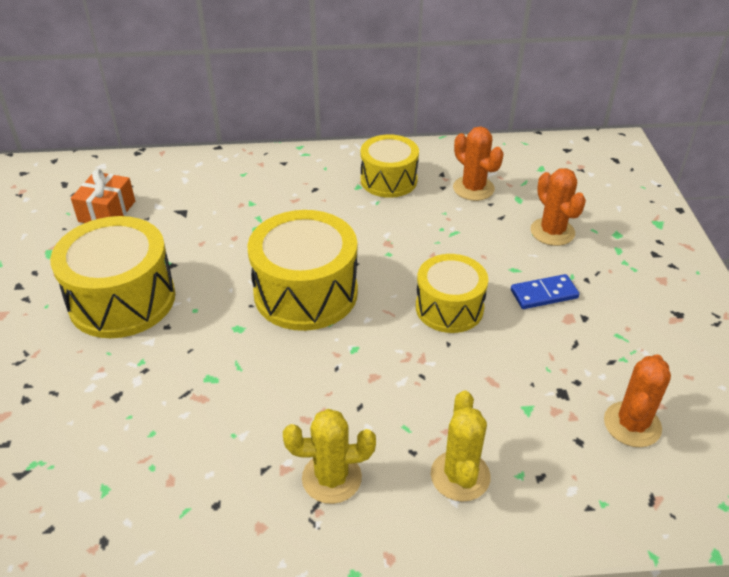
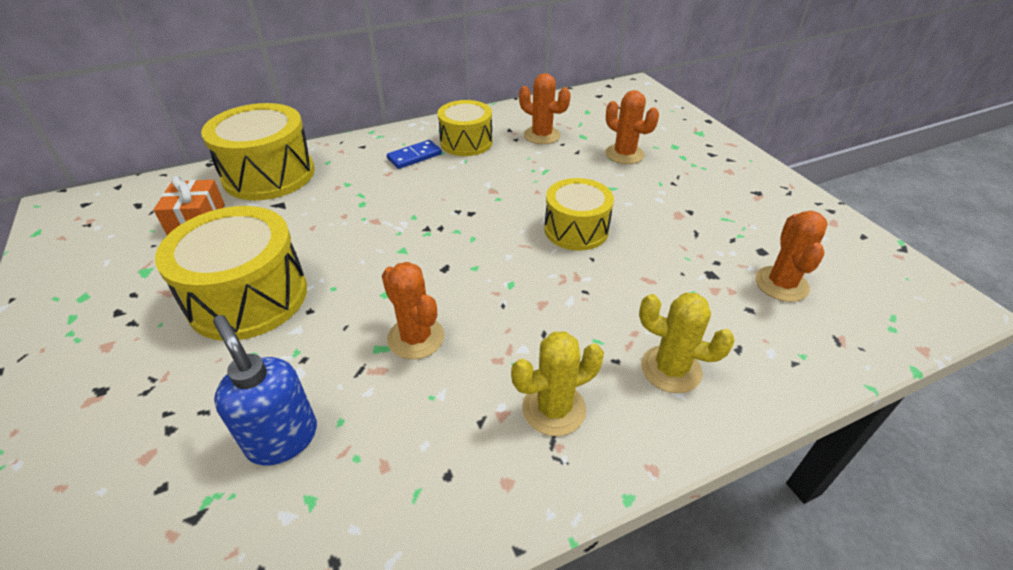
camera: 20 degrees left, 0 degrees up
(103, 433) = (282, 438): none -> blue soap dispenser
(244, 377) = (416, 338): none -> orange cactus
(306, 292) = (438, 247): yellow drum -> yellow drum (269, 175)
(460, 476) = (671, 369): yellow cactus -> yellow cactus turned 45 degrees counterclockwise
(544, 294) = (647, 201): blue domino -> blue domino (414, 156)

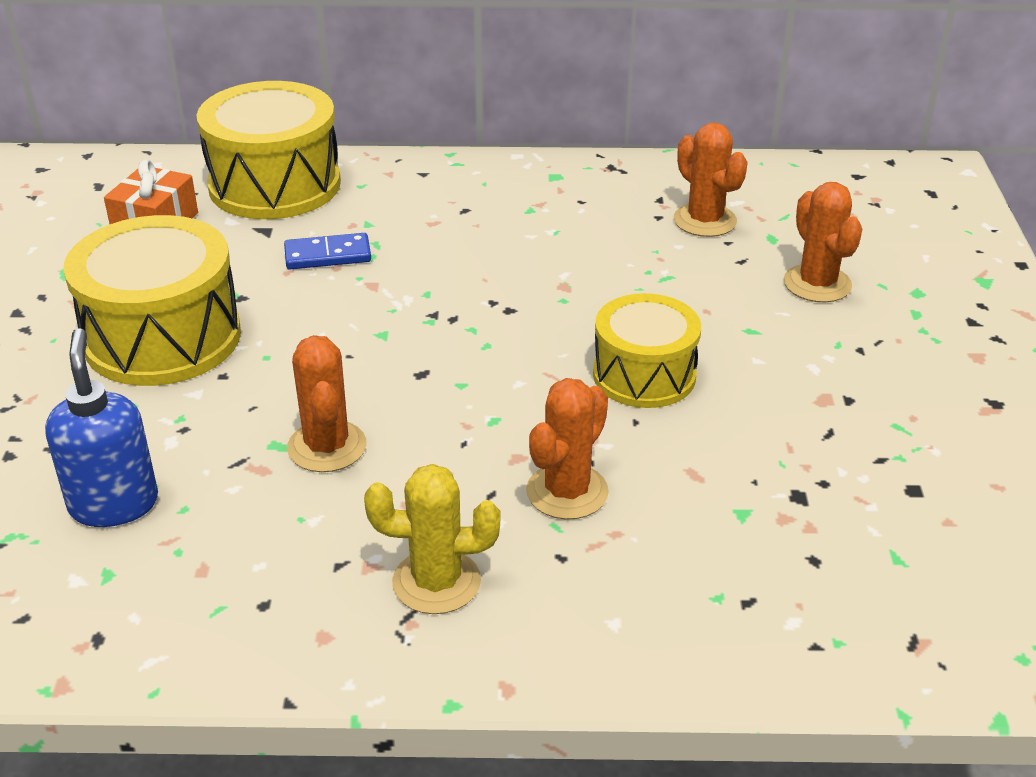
camera: 25 degrees right, 5 degrees down
(414, 156) = (486, 207): blue domino -> blue domino (328, 255)
(466, 142) = (577, 203): yellow drum -> none
(671, 369) = (627, 592): yellow cactus -> none
(781, 284) = (899, 543): orange cactus -> orange cactus (567, 492)

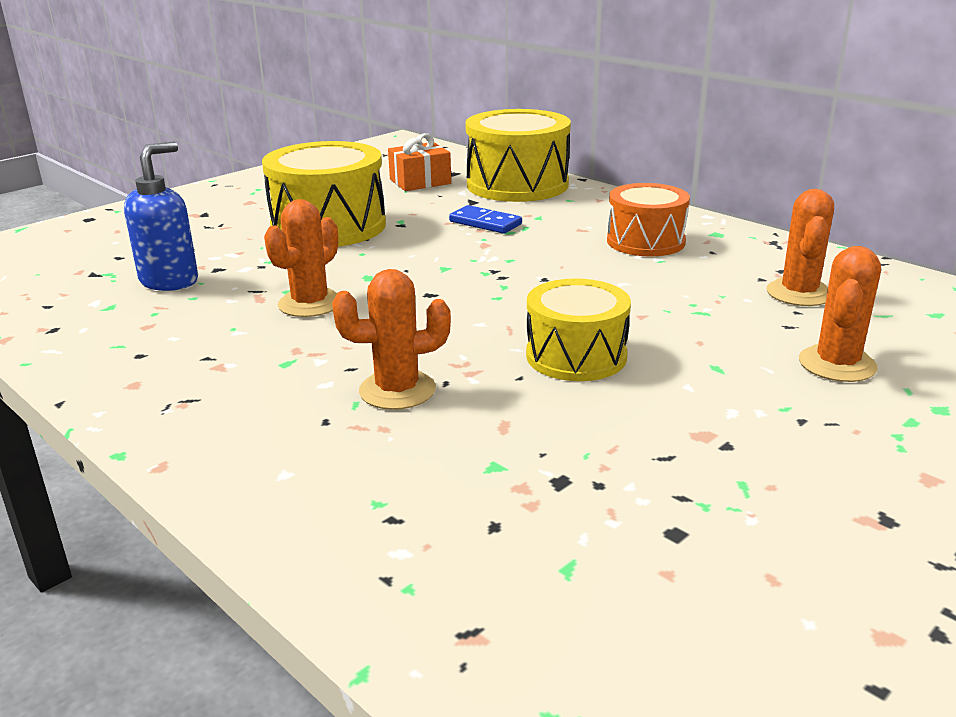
camera: 45 degrees right, 10 degrees down
(436, 582) = (234, 392): yellow cactus -> none
(511, 213) = (645, 241): none -> orange drum

